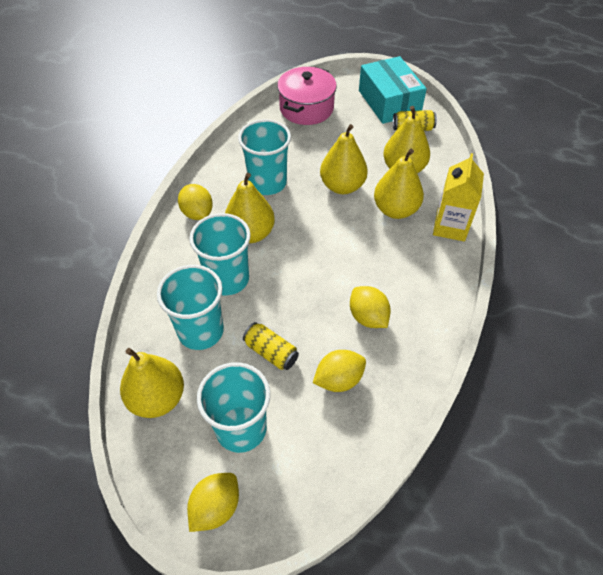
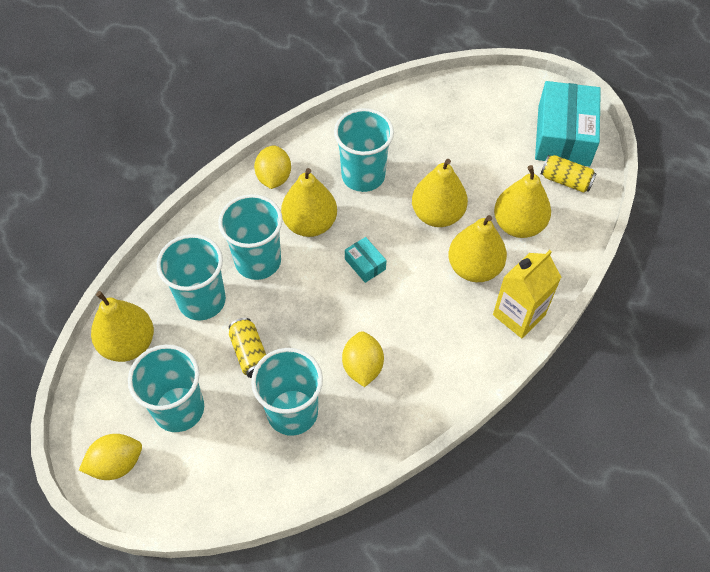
camera: 30 degrees right, 5 degrees up
(306, 108) = (464, 104): pink pot -> none
(314, 243) = (365, 264): none -> turquoise box
(338, 379) = (292, 412): yellow lemon -> turquoise cup

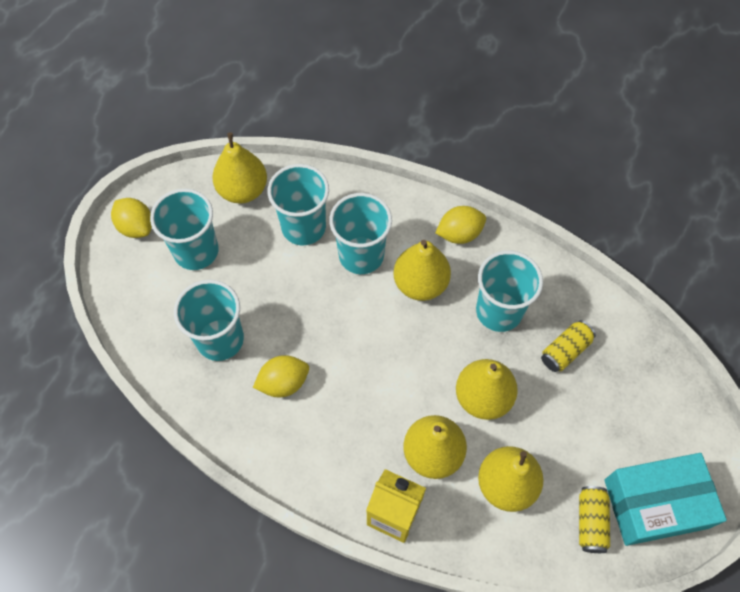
camera: 70 degrees right, 5 degrees up
(250, 353) = (265, 284): yellow can -> yellow can (565, 351)
(365, 264) = (395, 348): turquoise box -> none

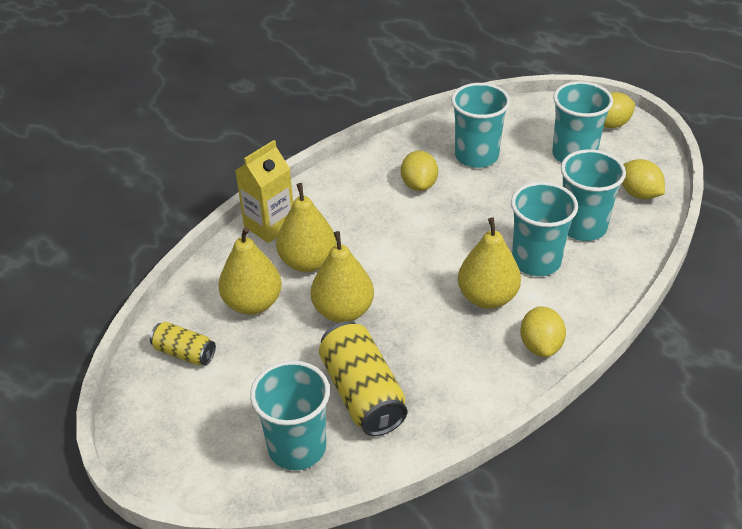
camera: 110 degrees right, 20 degrees down
(243, 190) = (639, 194): yellow pear -> yellow lemon
(499, 311) = (431, 351): turquoise cup -> turquoise cup (297, 447)
(565, 351) = (362, 393): yellow can -> yellow can, size x1.77
(655, 504) = (169, 410): turquoise box -> none

